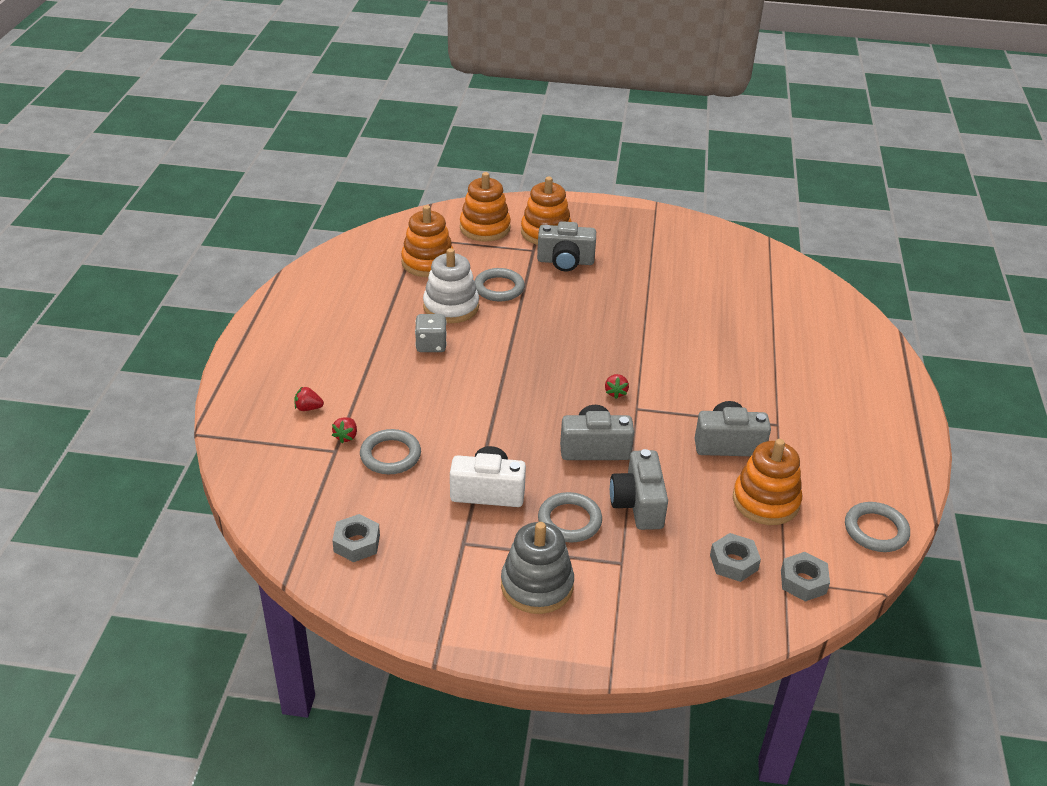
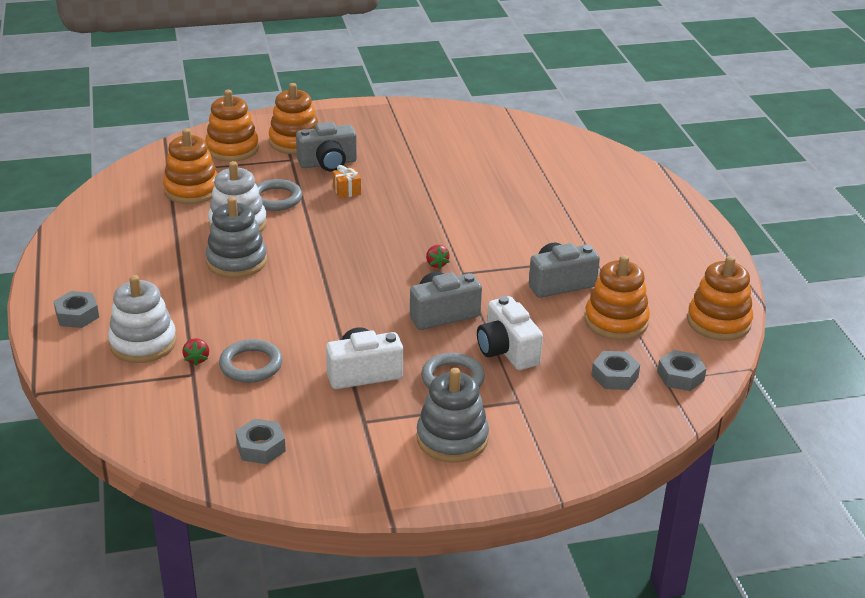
camera: 20 degrees left, 5 degrees down
(267, 365) = (77, 315): none -> grey nut
(308, 408) = (143, 343): red strawberry -> white stacking toy
(431, 345) = (236, 261): grey dice -> grey stacking toy
(568, 294) = (347, 191): none -> orange gift
(638, 504) = (507, 350): grey camera -> white camera
(876, 530) = (718, 322): grey ring -> orange stacking toy

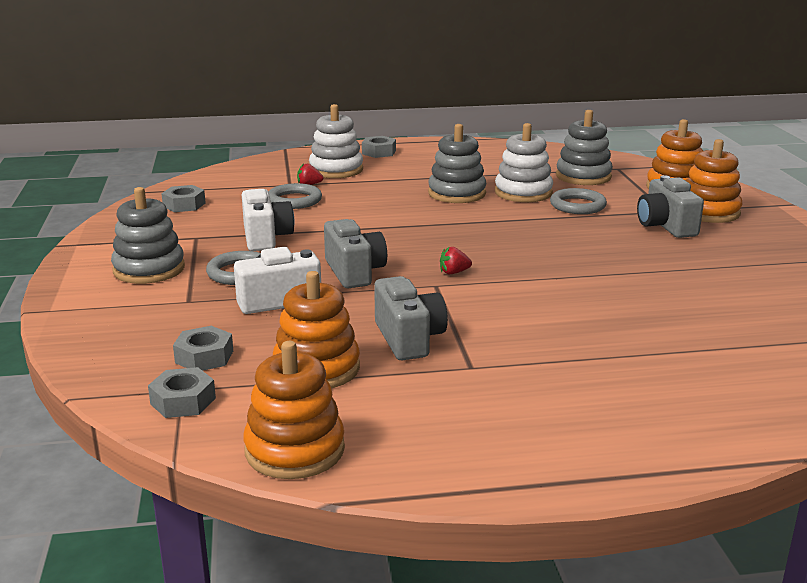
camera: 95 degrees right, 10 degrees down
(192, 190) = (583, 176): orange stacking toy -> grey stacking toy
(347, 191) = (605, 234): orange gift -> none

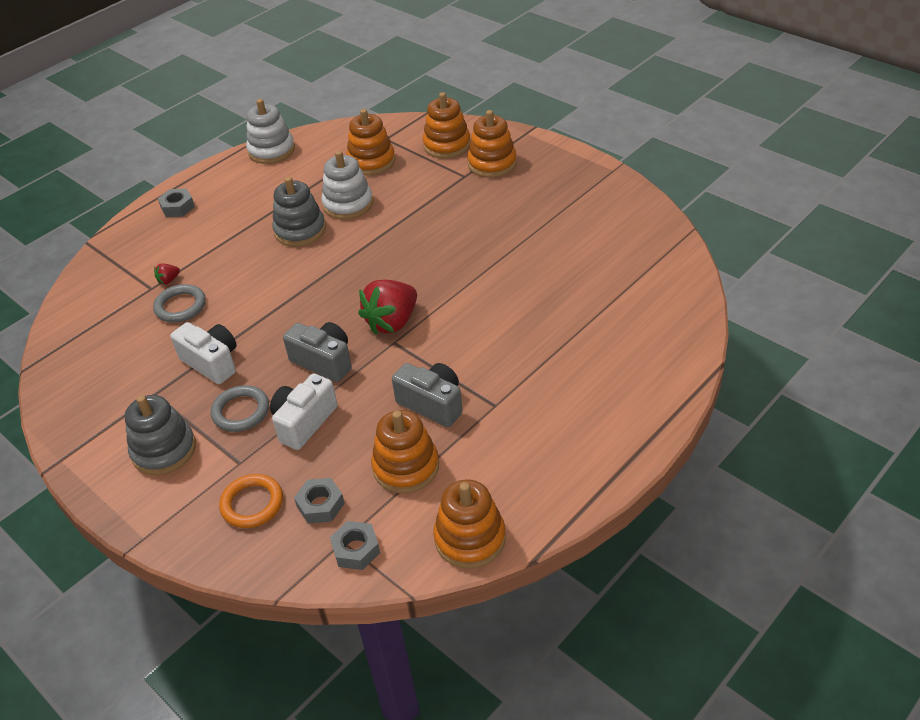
camera: 35 degrees left, 20 degrees up
(155, 329) = (252, 504): none -> orange ring
(184, 205) = (91, 362): grey nut -> none
(336, 170) = (168, 249): white stacking toy -> white stacking toy (271, 150)
(454, 272) = (392, 322): red strawberry -> red strawberry, size x2.38
(577, 205) = (401, 200): grey ring -> none
(583, 176) = (371, 162): grey stacking toy -> orange stacking toy
(665, 226) = (479, 194): grey camera -> none

